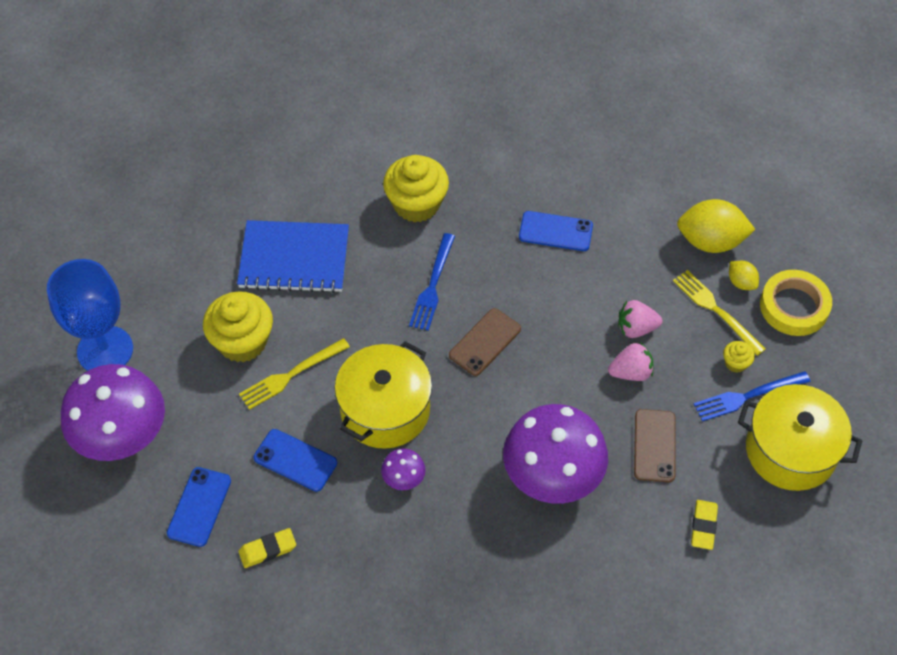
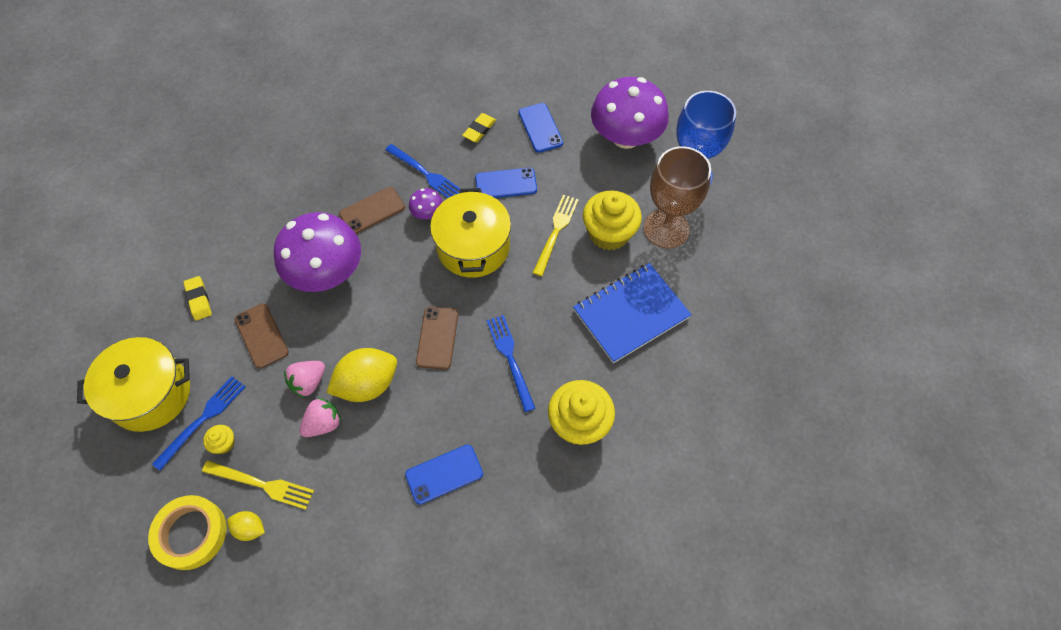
camera: 145 degrees right, 5 degrees up
(185, 312) = (666, 229): none -> brown goblet
(371, 529) = (425, 174): none -> blue fork
(460, 519) = (372, 211): none -> brown phone
(710, 241) = (297, 557): yellow lemon -> yellow lemon (367, 384)

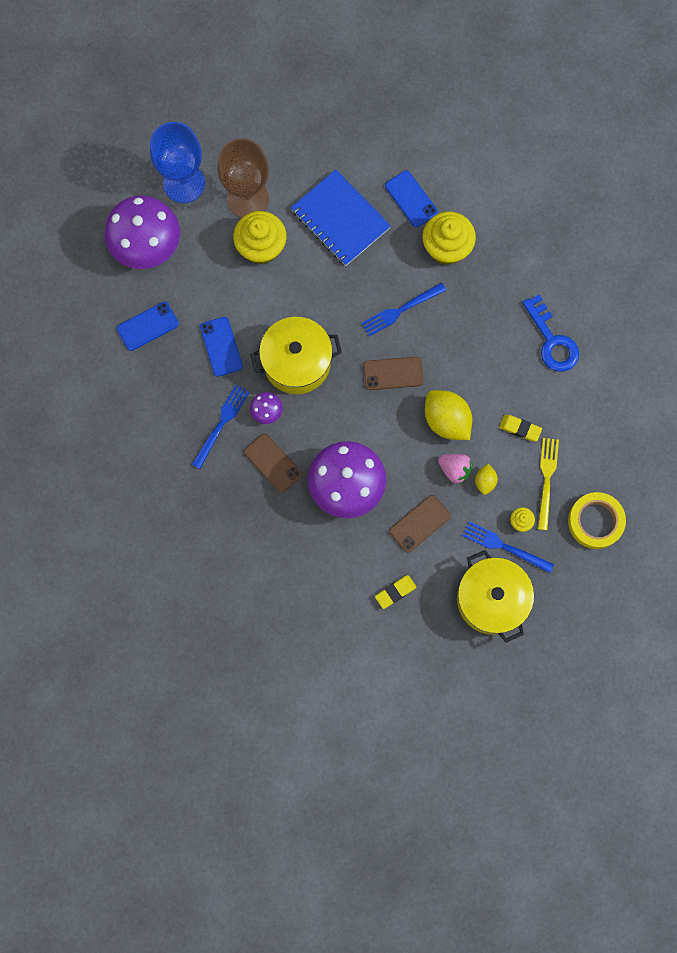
camera: 100 degrees left, 15 degrees up
(250, 528) = (582, 477): yellow lemon -> yellow lemon (485, 481)
(323, 423) = (487, 446): pink strawberry -> none
(433, 528) = (552, 340): none -> blue key
(444, 474) = (509, 342): blue phone -> blue phone (411, 199)
(479, 130) = (159, 384): yellow eraser -> yellow eraser (520, 428)
(556, 231) = (267, 293): yellow fork -> none

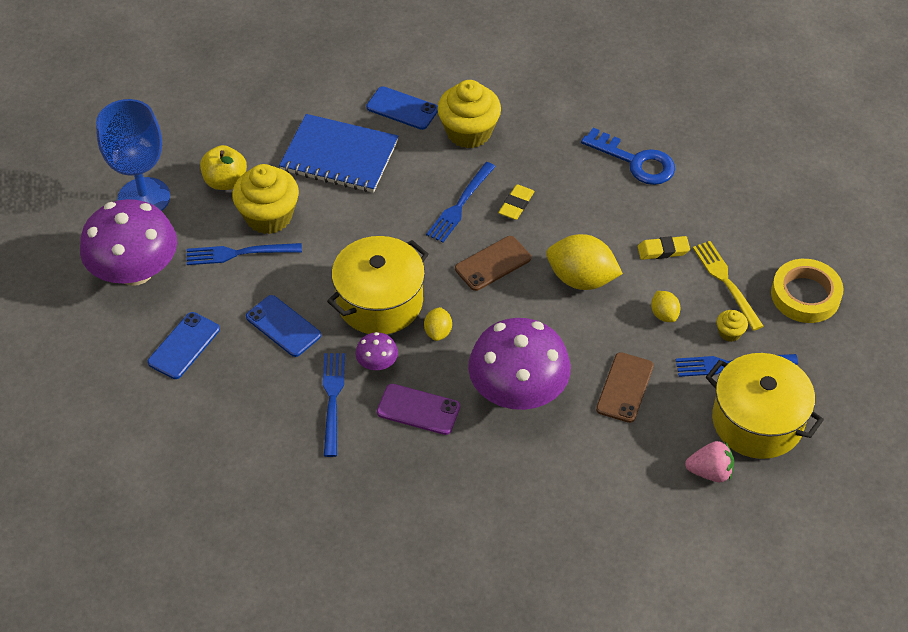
camera: 30 degrees left, 25 degrees down
(224, 268) = (239, 253): none -> blue fork
(248, 199) = (225, 181): brown goblet -> yellow apple
(273, 463) = (418, 409): brown phone -> purple phone
(321, 409) = (438, 332): none -> yellow lemon
(395, 592) = (648, 468): yellow eraser -> yellow eraser (516, 204)
(454, 469) = (624, 319): pink strawberry -> pink strawberry (710, 472)

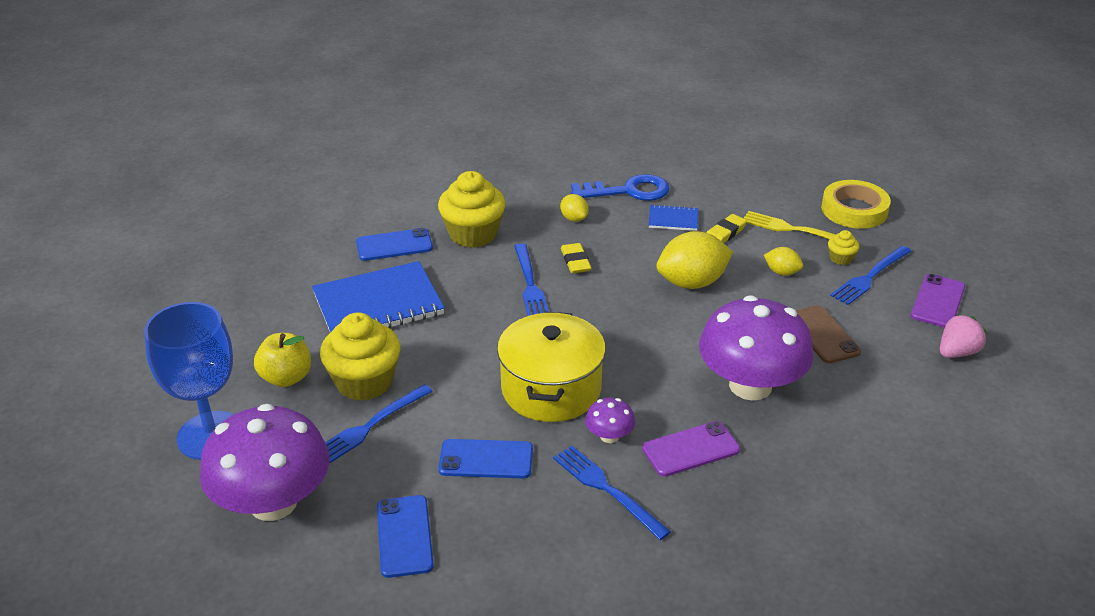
camera: 40 degrees left, 15 degrees down
(438, 332) = (630, 382): yellow lemon -> yellow lemon (574, 218)
(493, 263) = (610, 310): brown phone -> none
(638, 211) = (673, 219): none -> blue notebook
(757, 421) = (937, 301): yellow pot -> purple phone

